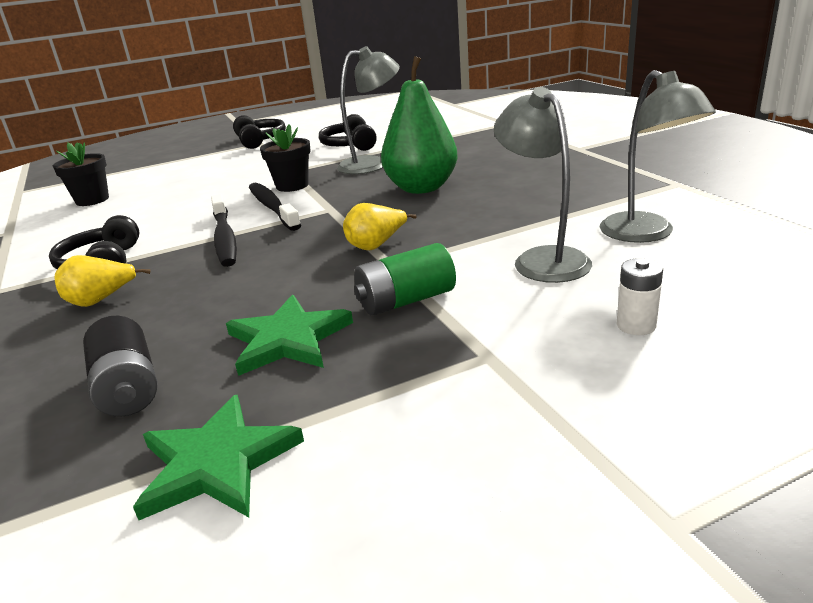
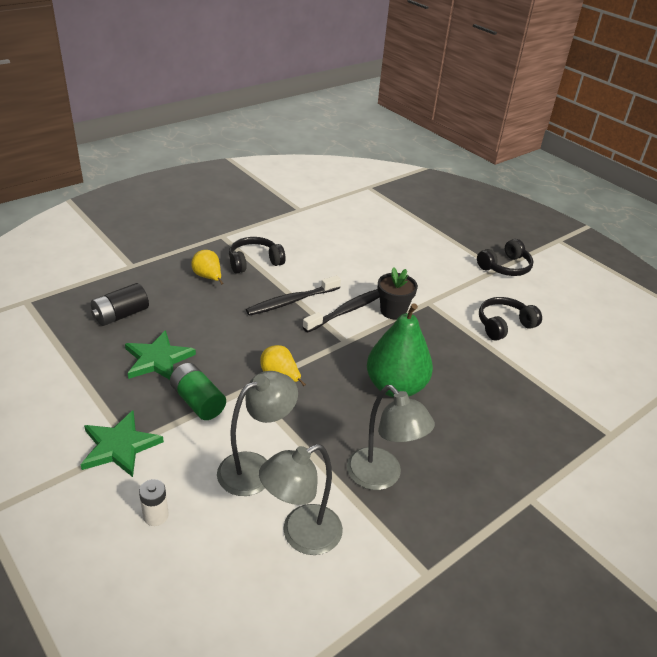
camera: 70 degrees right, 10 degrees up
(92, 200) = (355, 223): black flower pot -> none
(217, 463) = (59, 359): green star -> green star (119, 446)
(372, 164) = (452, 348): grey lamp -> grey lamp (381, 477)

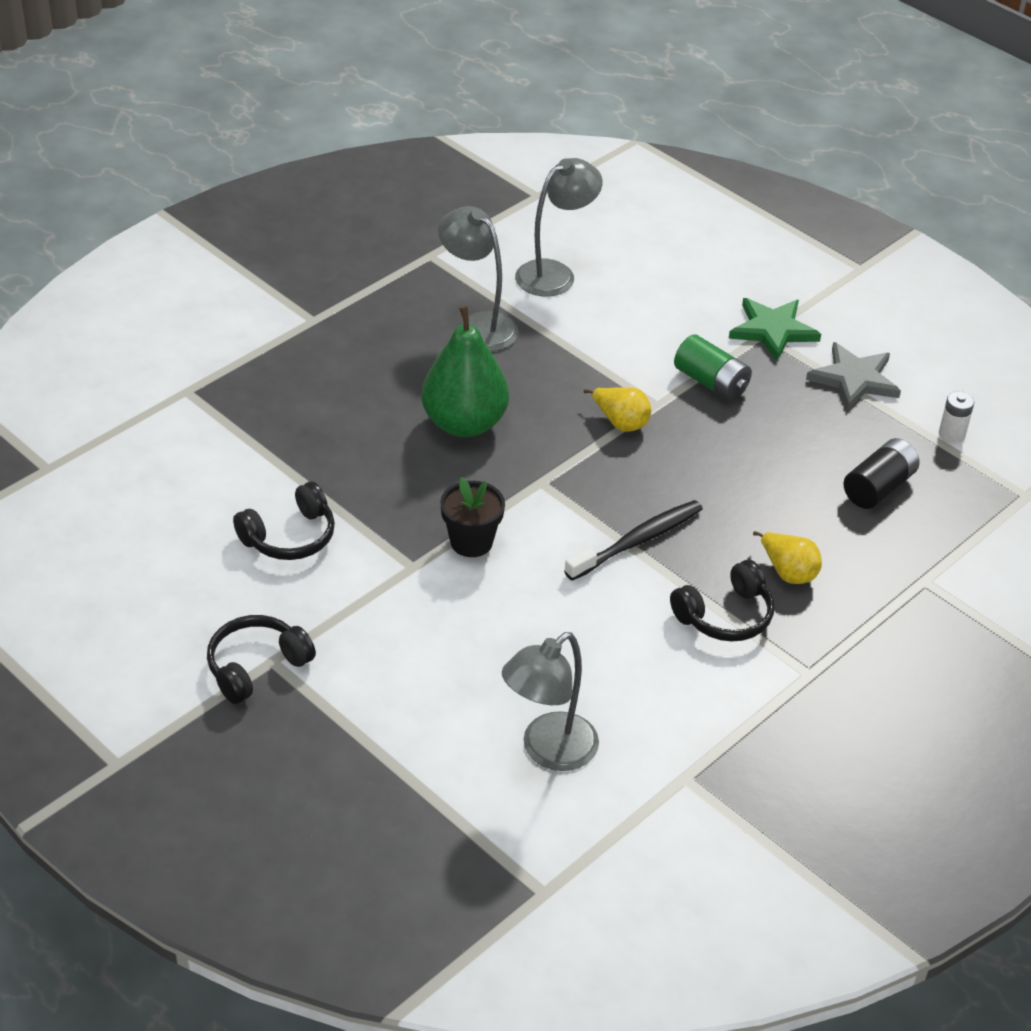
camera: 175 degrees right, 5 degrees up
(80, 393) = (854, 379): none -> grey star
(156, 516) = (701, 278): white battery -> white battery (951, 435)
(158, 359) = (788, 428): green star -> none
(255, 468) = (617, 323): grey lamp -> grey lamp (548, 751)
(347, 310) = (545, 534): black toothbrush -> none

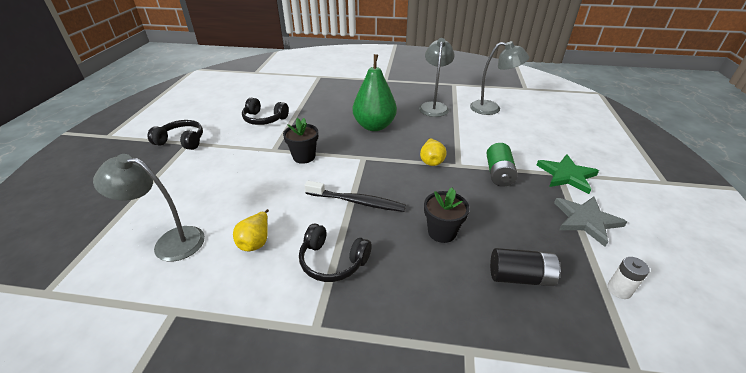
camera: 55 degrees right, 5 degrees down
(764, 501) = (442, 232): none -> black flower pot
(788, 572) = (397, 271): yellow pear -> yellow pear (256, 241)

